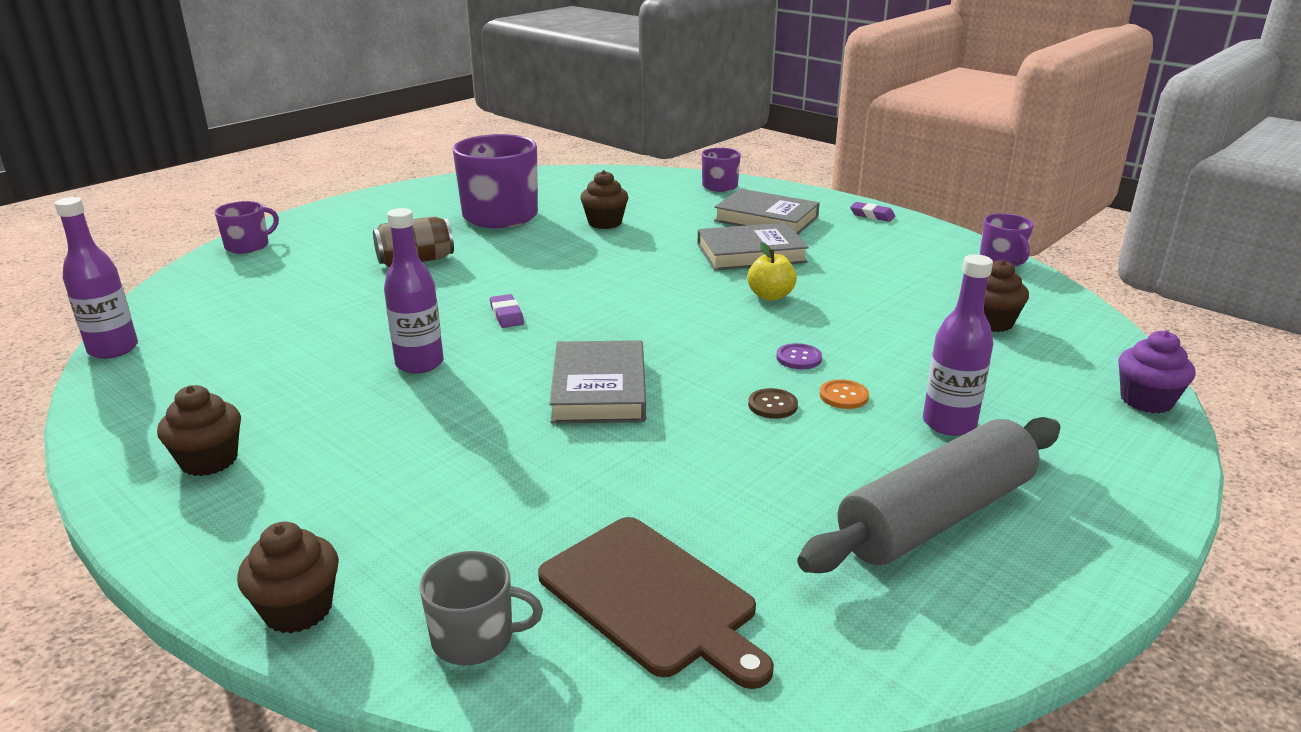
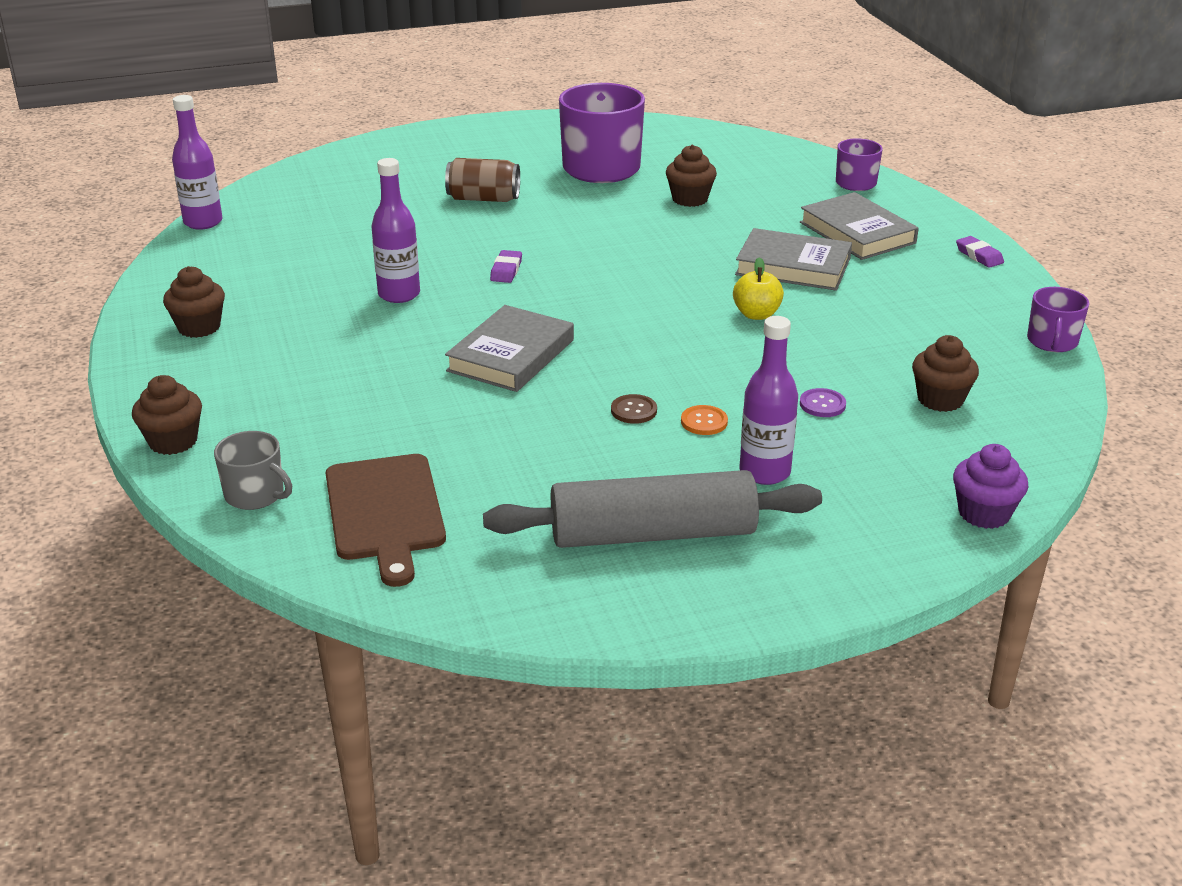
camera: 30 degrees right, 5 degrees up
(248, 246) = (366, 151): purple mug -> none
(798, 358) = (707, 378): purple button -> purple button (822, 404)

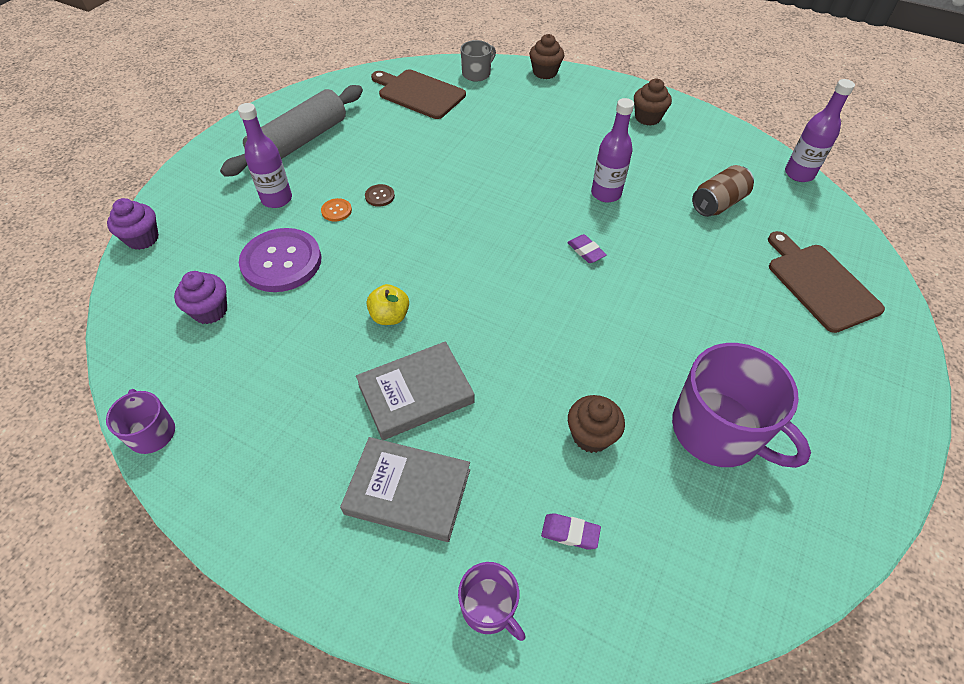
camera: 135 degrees right, 20 degrees up
(255, 494) = (477, 74): grey mug -> grey mug turned 150 degrees clockwise
(374, 176) = (820, 284): none -> brown cutting board
(483, 199) = (717, 313): brown can -> brown can (718, 203)
(511, 355) = (485, 191): grey book -> none
(822, 404) = (281, 262): purple button -> purple button, size x2.46
(940, 399) = (210, 311): brown cupcake -> purple cupcake
(979, 256) = (272, 536): purple eraser -> purple eraser (570, 533)

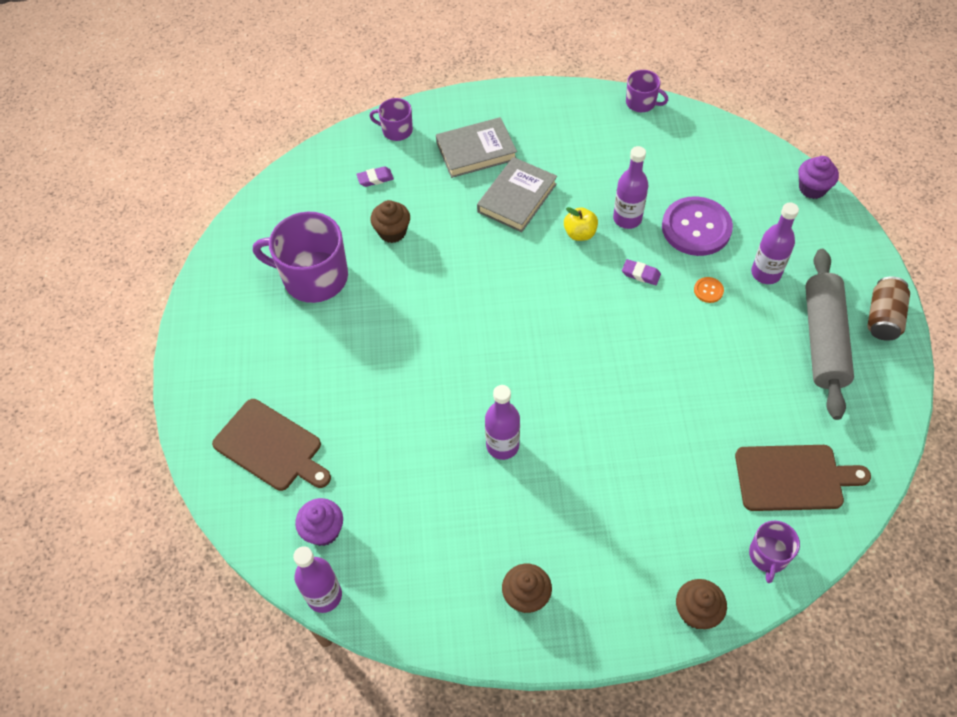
camera: 150 degrees right, 5 degrees up
(210, 311) = (698, 172): purple cupcake -> purple cupcake (323, 530)
(330, 305) = (627, 219): none -> purple bottle
(380, 196) = (691, 324): brown button -> none
(477, 74) = (768, 555): grey mug -> purple mug
(586, 251) = (480, 369): purple eraser -> purple eraser (640, 274)
(718, 203) = (392, 496): brown can -> brown can (883, 318)

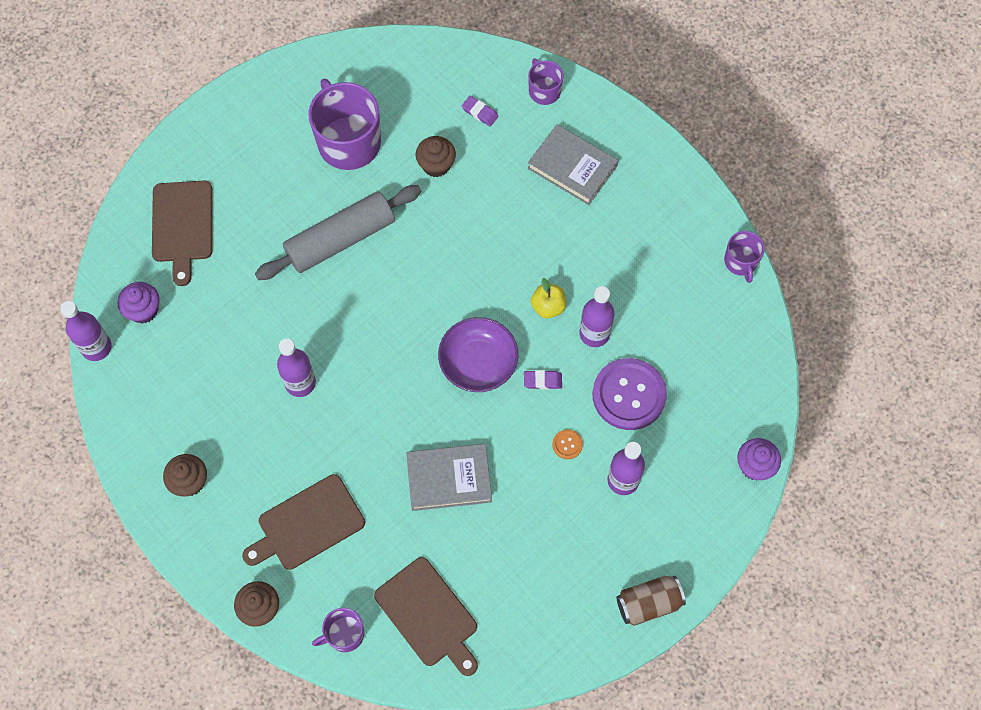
camera: 50 degrees right, 10 degrees up
(517, 198) = (547, 233): grey book -> grey book (449, 479)
(590, 307) = (478, 362): none -> purple bowl
(640, 274) = (542, 381): purple eraser -> purple eraser turned 75 degrees counterclockwise
(641, 522) = (307, 524): none -> brown cutting board
(823, 340) = (586, 566): grey rolling pin -> grey rolling pin (340, 239)

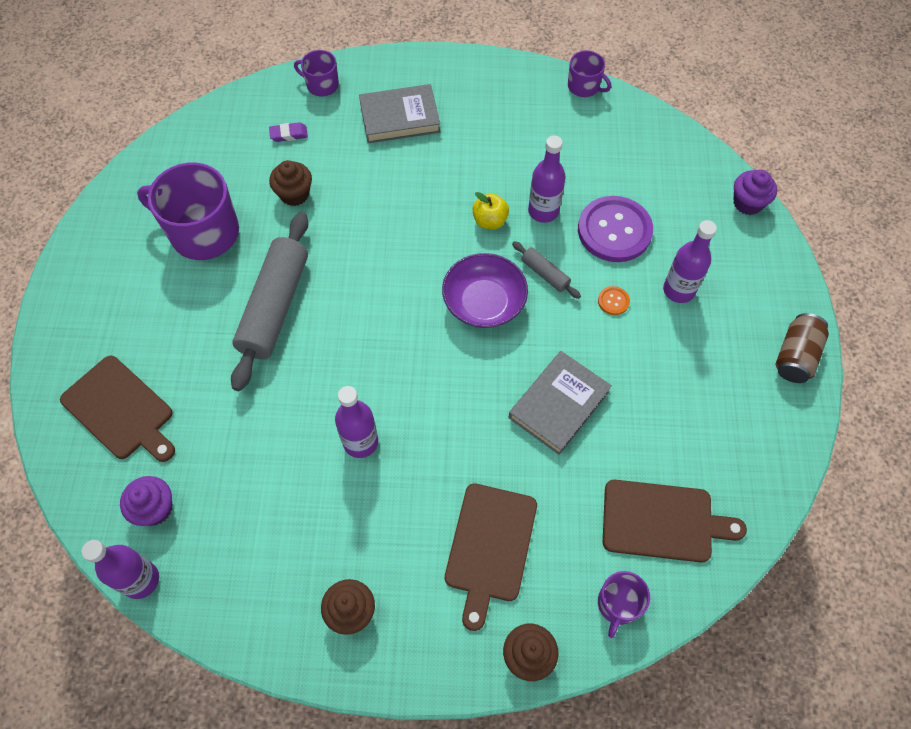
camera: 45 degrees left, 5 degrees down
(542, 381) = (545, 274): purple eraser -> grey rolling pin

